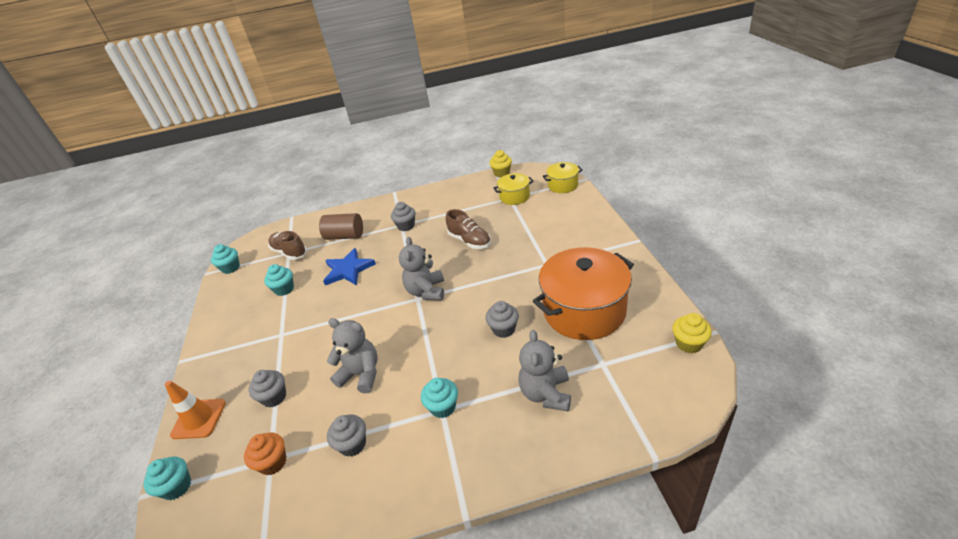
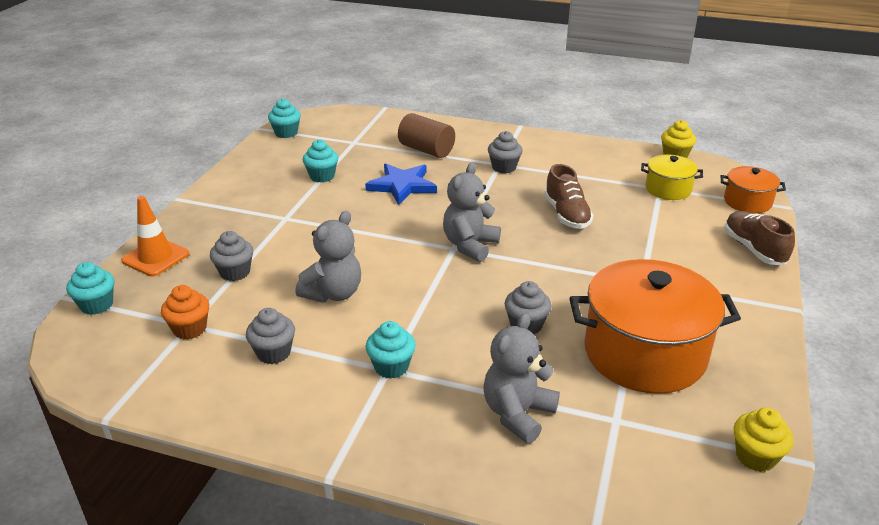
camera: 25 degrees right, 5 degrees down
(290, 252) = (355, 142): brown shoe -> brown shoe (753, 249)
(361, 374) = (333, 293): grey teddy bear -> grey teddy bear turned 75 degrees clockwise
(563, 185) = (747, 202): yellow pot -> orange pot

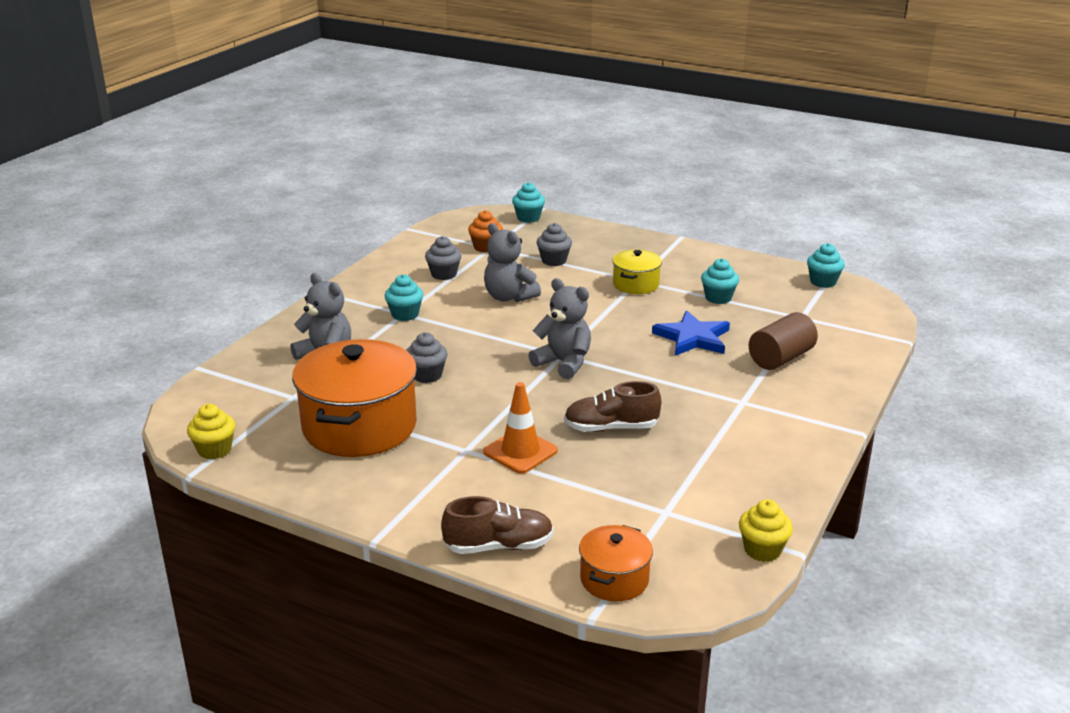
camera: 100 degrees right, 5 degrees down
(155, 257) = (586, 233): orange traffic cone -> orange traffic cone (520, 451)
(504, 167) = (732, 403): grey cupcake -> none
(668, 189) = (660, 517): yellow pot -> yellow pot (636, 284)

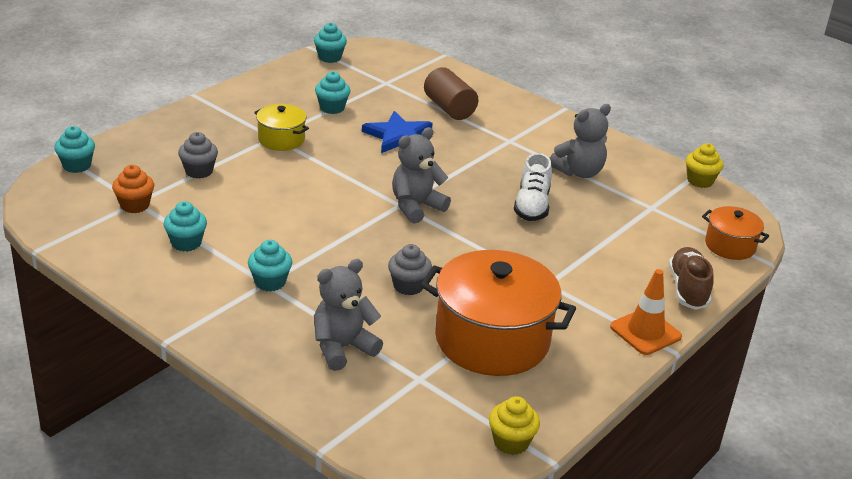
camera: 80 degrees left, 5 degrees up
(444, 274) = (186, 243): grey cupcake -> turquoise cupcake
(509, 297) = (266, 212): grey teddy bear -> grey teddy bear (579, 172)
(520, 451) = (557, 256): orange traffic cone -> orange traffic cone (645, 332)
(611, 428) = (532, 205): brown shoe -> white shoe

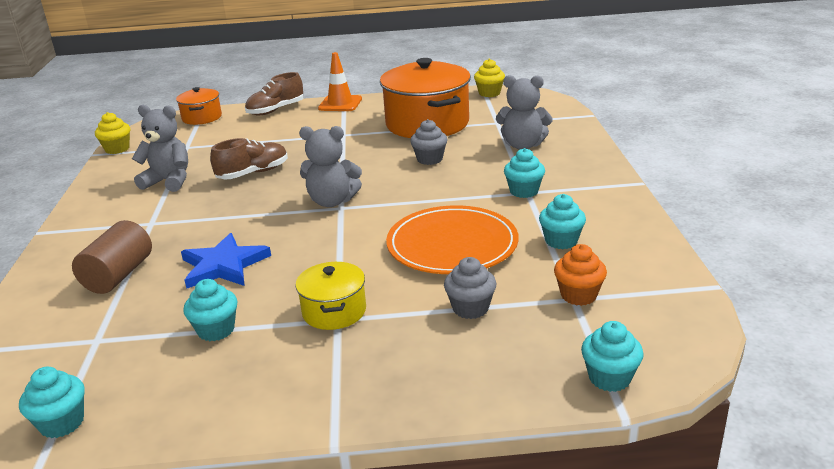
camera: 130 degrees left, 5 degrees down
(266, 208) = (452, 245): none -> orange plate
(532, 205) = (253, 173): white shoe -> brown shoe

